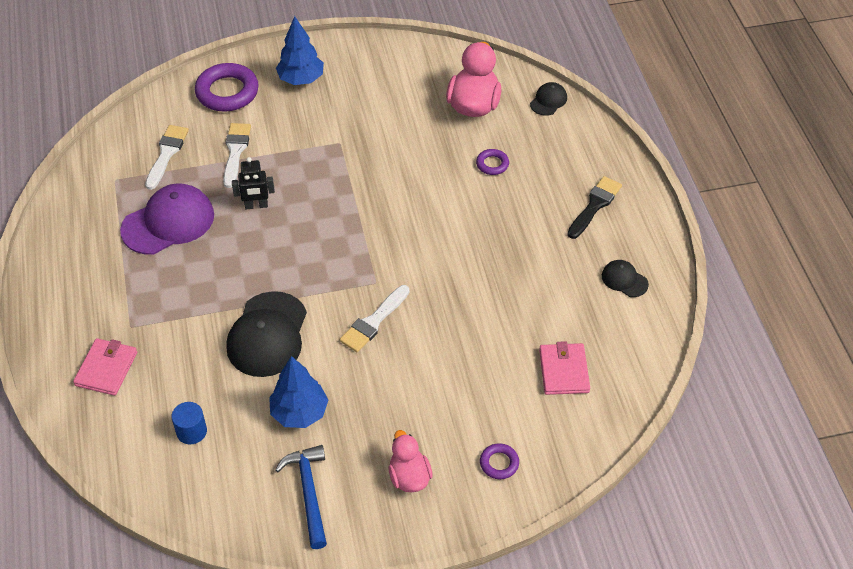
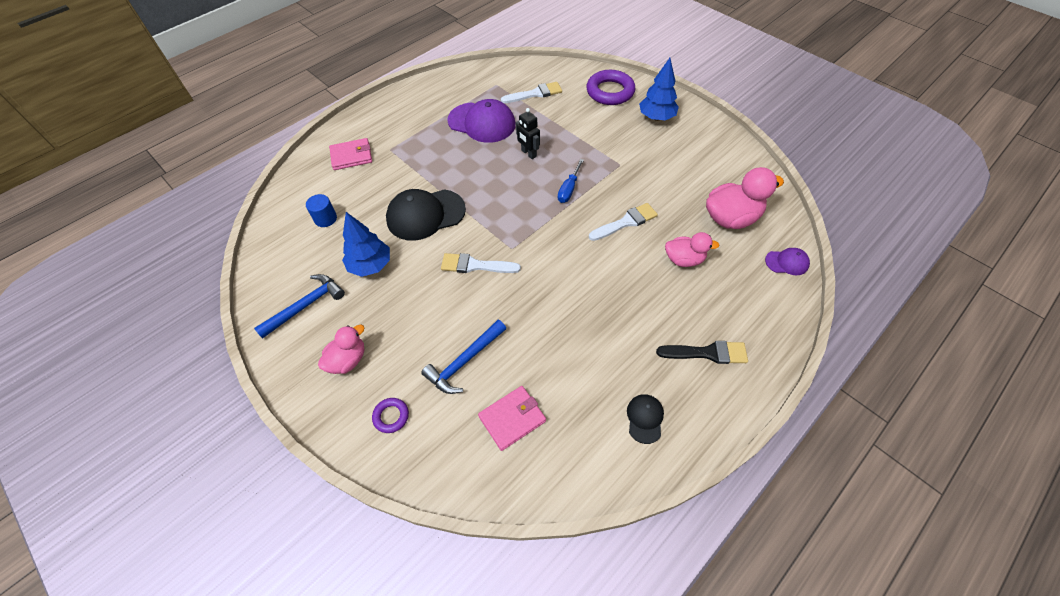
camera: 60 degrees right, 5 degrees up
(235, 152) = (564, 121): white brush -> white brush (625, 222)
(337, 199) = (569, 189): none -> blue screwdriver
(480, 381) = (464, 361): none -> blue hammer
(492, 164) = (684, 259): purple ring -> pink duck
(548, 101) = (787, 262): black cap -> purple cap

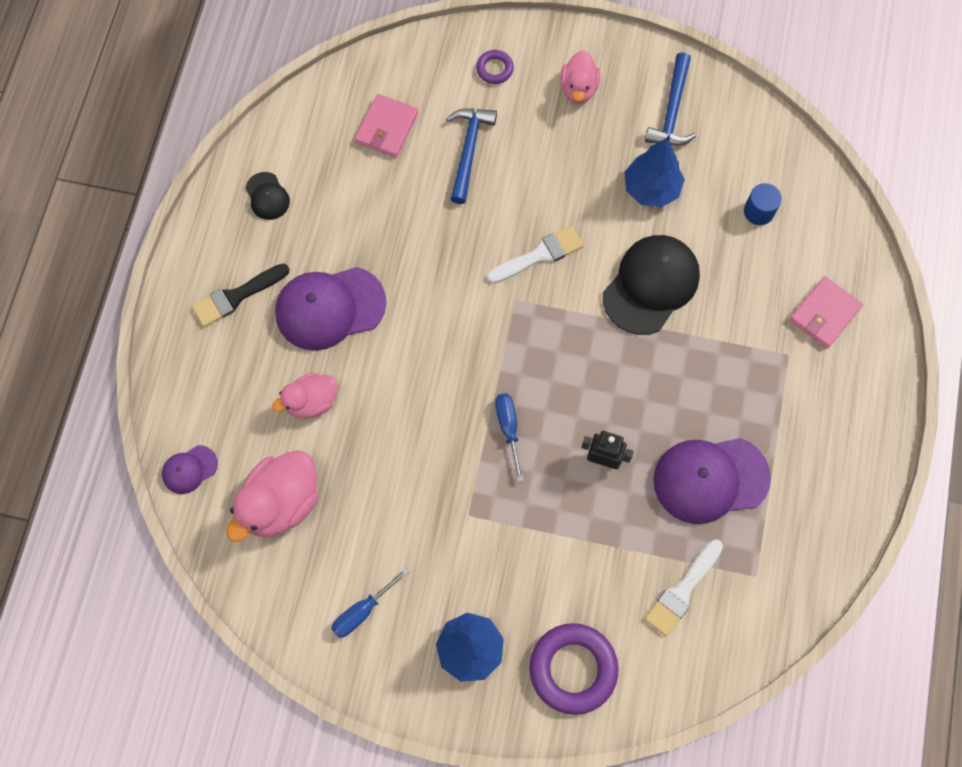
camera: 145 degrees right, 15 degrees up
(625, 222) = (407, 417): white brush -> none
(640, 308) = (330, 308): none -> purple cap
(706, 153) = (363, 610): none -> blue screwdriver

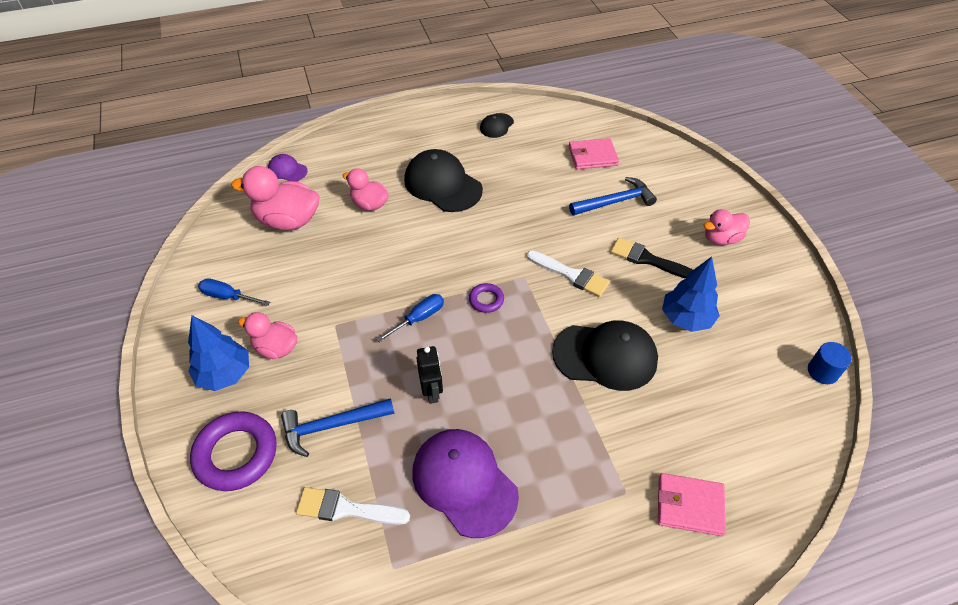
camera: 60 degrees right, 20 degrees down
(237, 296) = (419, 141): black brush -> black brush (648, 259)
(330, 308) = (442, 184): purple cap -> black cap
(465, 585) = (276, 348): none -> pink duck
(494, 69) = (688, 188): purple ring -> purple ring (486, 300)
(672, 111) = (763, 302): blue hammer -> blue hammer (332, 426)
(758, 211) = (737, 404): blue cylinder -> blue cylinder (822, 371)

